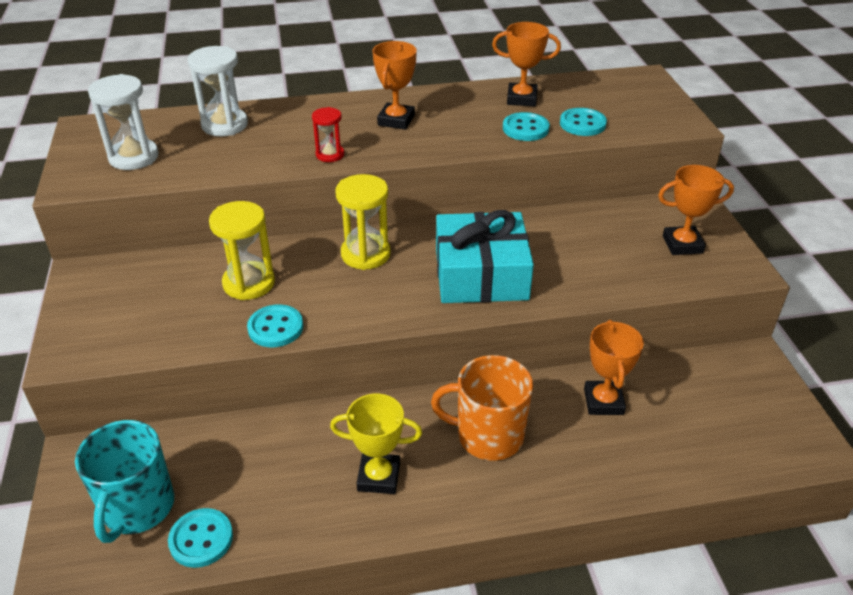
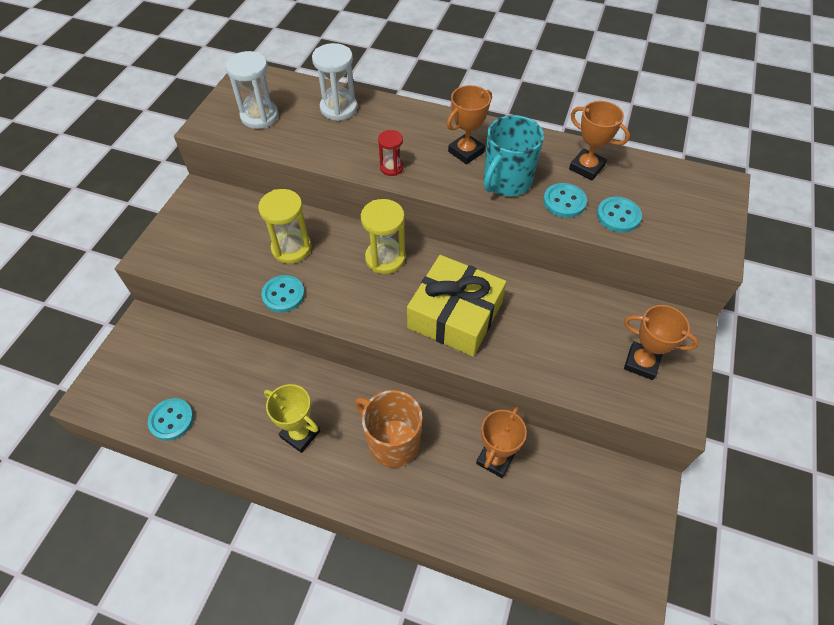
camera: 30 degrees right, 15 degrees up
(137, 507) = (152, 377): turquoise mug -> turquoise mug (506, 181)
(481, 274) = (455, 315): turquoise gift -> yellow gift

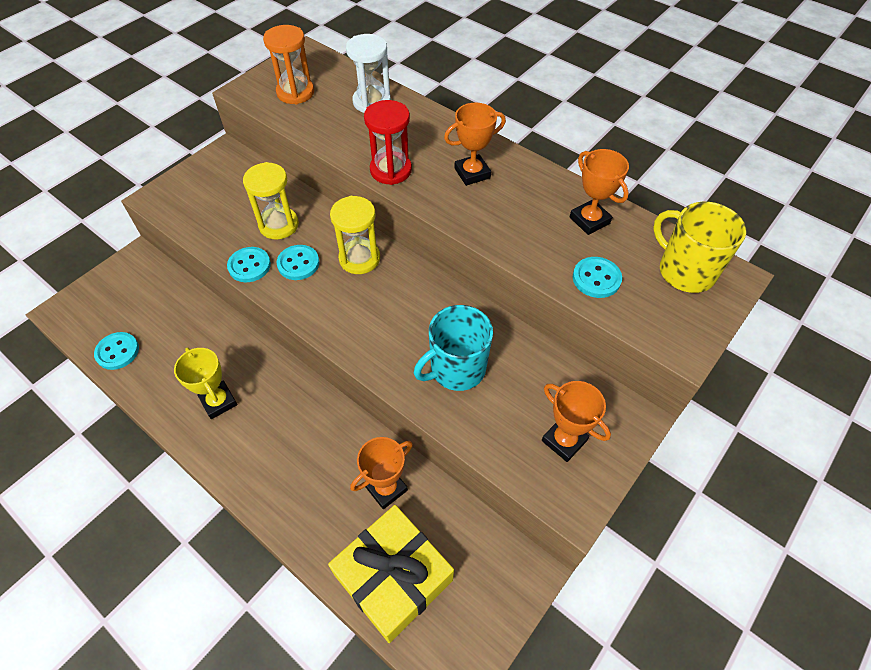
camera: 20 degrees right, 0 degrees up
(259, 116) = (295, 93): white hourglass -> orange hourglass
(391, 168) = (391, 170): red hourglass -> red hourglass, size x1.70
(392, 442) = (297, 438): orange mug -> none
(455, 315) = (397, 333): yellow gift -> yellow gift (393, 577)
(506, 181) = (497, 213): turquoise mug -> turquoise mug (456, 369)
(564, 202) = (546, 248): turquoise button -> turquoise button (298, 263)
(683, 190) = (685, 271): none -> yellow mug

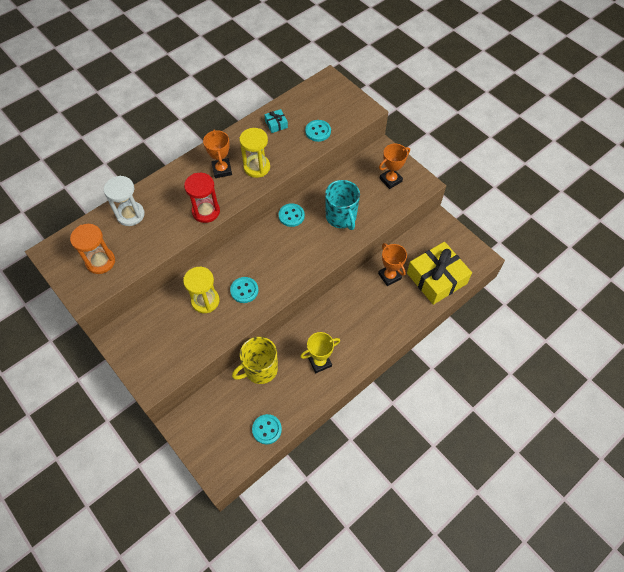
camera: 80 degrees left, 5 degrees up
(249, 266) = (238, 320): turquoise button -> turquoise button (291, 216)
(359, 259) = (249, 255): yellow hourglass -> yellow hourglass (257, 167)
(589, 220) = (276, 124): orange trophy -> turquoise gift
(685, 271) = (321, 96): yellow mug -> yellow mug (260, 369)

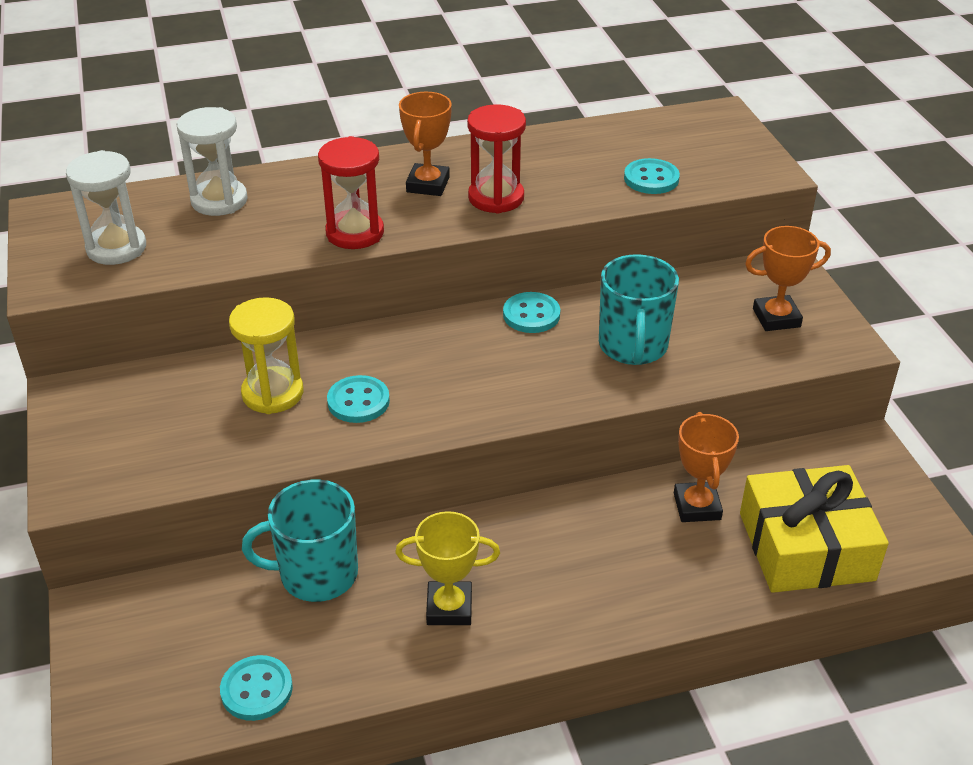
camera: 25 degrees right, 20 degrees down
(100, 261) = (116, 248): orange hourglass -> white hourglass
(257, 167) = (496, 198): yellow hourglass -> red hourglass
(260, 369) = (316, 574): yellow mug -> turquoise mug
(276, 124) = (575, 149): turquoise gift -> none

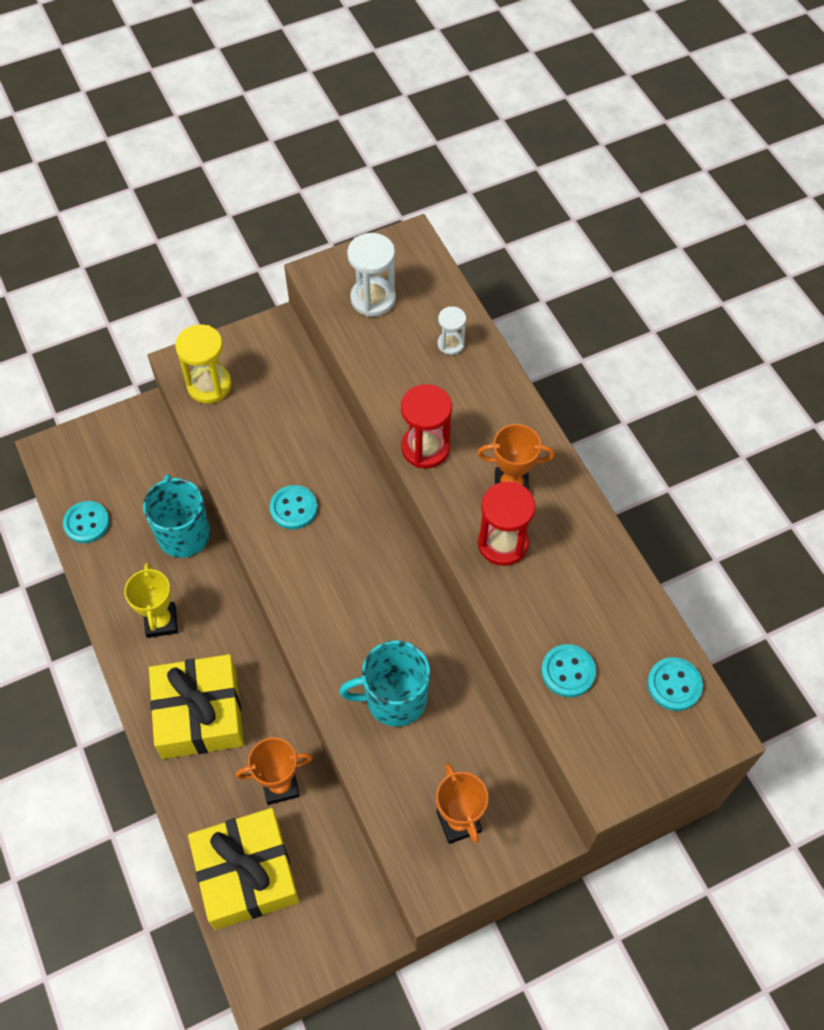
camera: 80 degrees right, 20 degrees up
(219, 201) = (451, 344): white hourglass -> white hourglass, size x0.59
(273, 393) = (294, 451): yellow hourglass -> yellow hourglass (209, 385)
(531, 315) = (422, 613): turquoise button -> turquoise button (674, 685)
(593, 576) = (199, 714): none -> yellow gift

